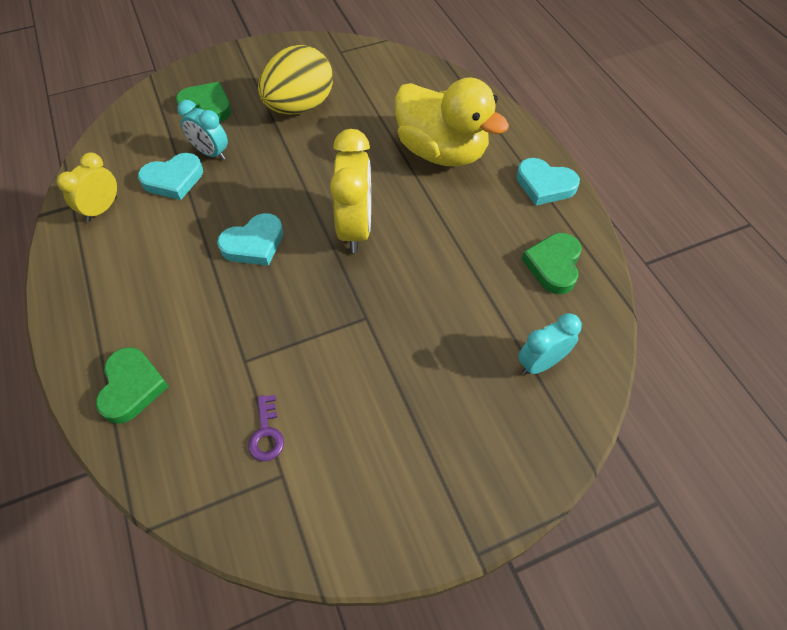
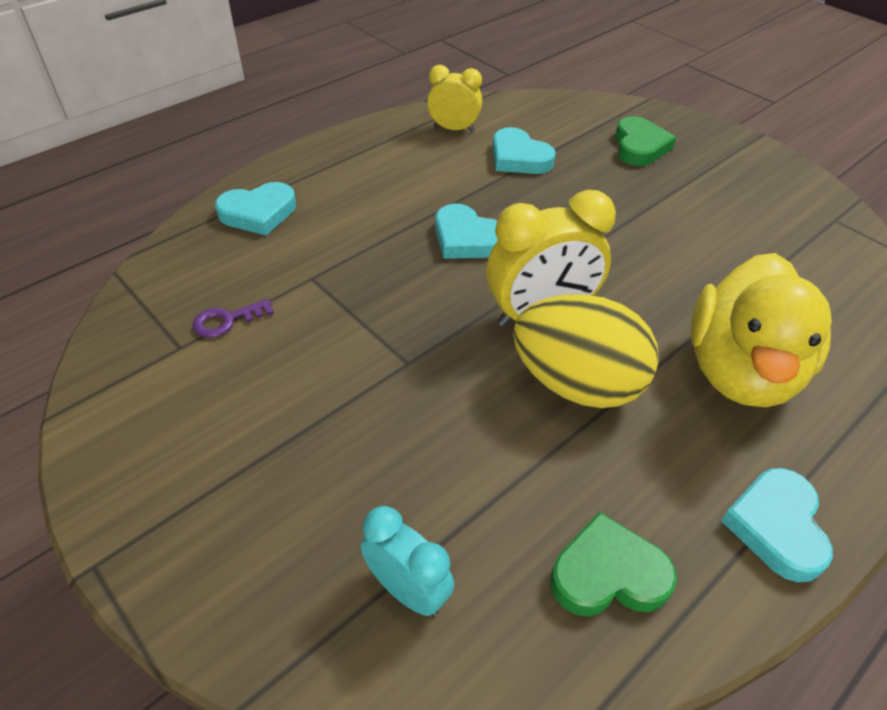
camera: 70 degrees right, 10 degrees down
(132, 387) = (258, 213): green heart -> turquoise heart
(211, 153) = (574, 170): turquoise clock -> none
(299, 107) = (701, 213): yellow egg -> yellow egg (577, 384)

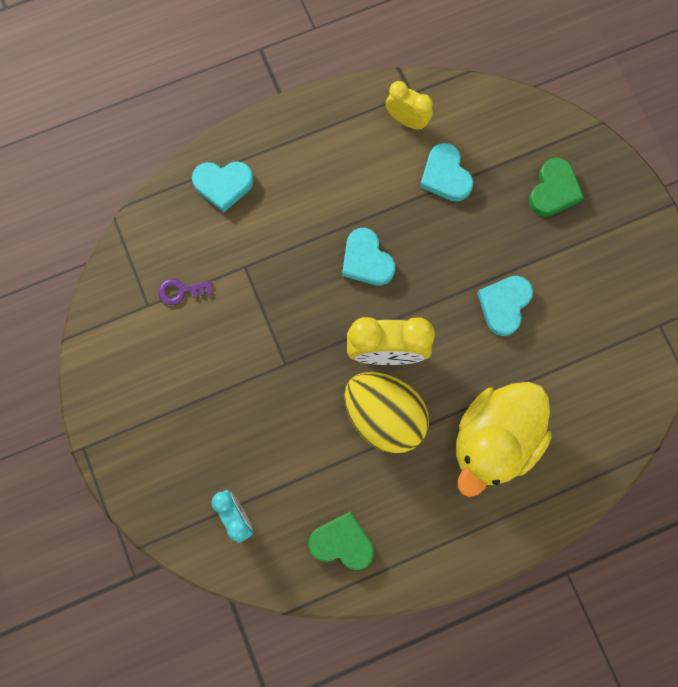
camera: 20 degrees right, 30 degrees up
(776, 526) = (448, 548): turquoise heart -> turquoise heart (504, 305)

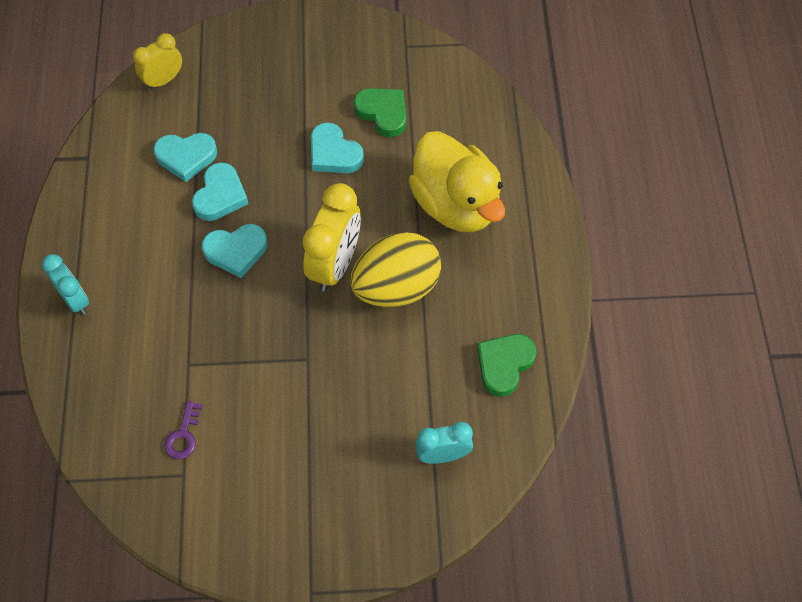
camera: 70 degrees left, 15 degrees down
(223, 185) = (89, 357): turquoise heart -> turquoise heart (220, 195)
(270, 149) = (75, 300): none -> turquoise clock
(407, 120) = (113, 170): yellow clock -> yellow clock (163, 80)
(553, 190) = (245, 78): green heart -> green heart (383, 113)

